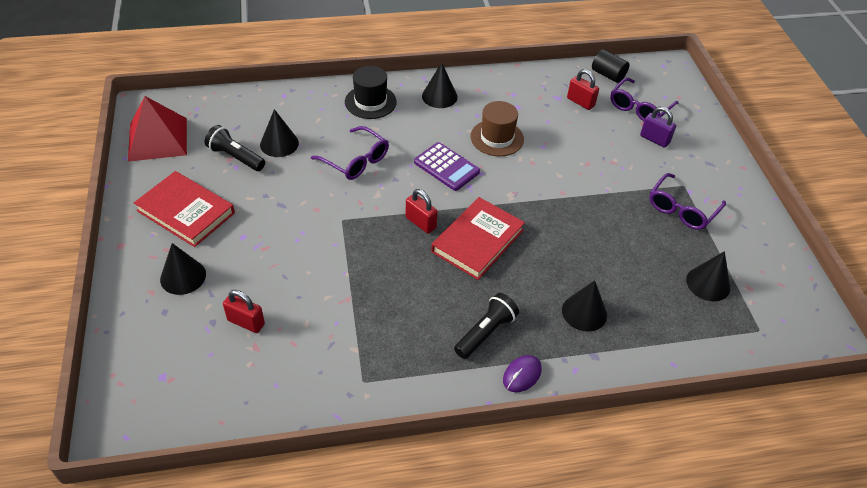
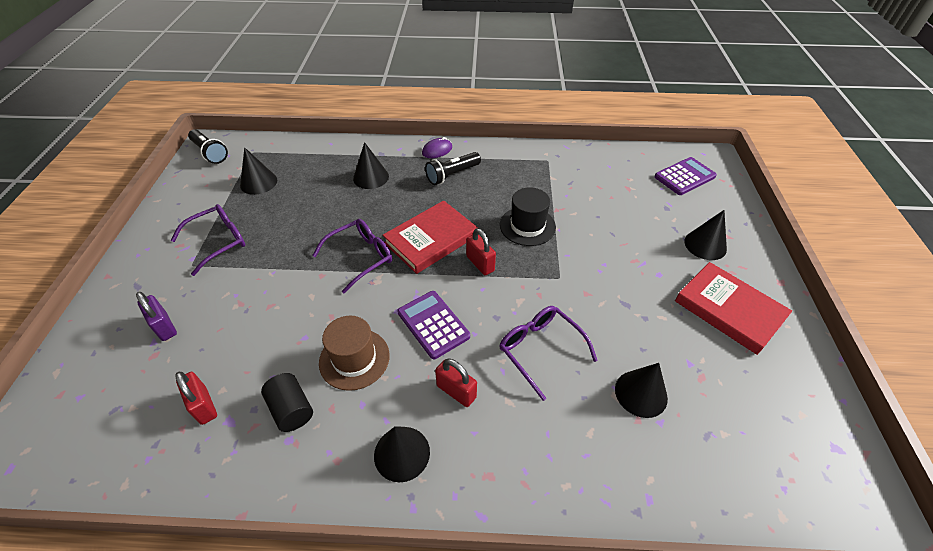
camera: 165 degrees left, 0 degrees up
(158, 139) = (815, 429): red pyramid -> none
(172, 380) = (684, 177): none -> purple calculator
(235, 157) = (694, 379): black flashlight -> black flashlight (210, 153)
(246, 322) = (639, 204): red padlock -> red padlock (456, 391)
(370, 102) = (510, 458): black hat -> black hat (527, 226)
(608, 75) = (116, 460): black cylinder -> black cylinder (291, 409)
(639, 108) = (134, 381): purple glasses -> purple glasses (360, 257)

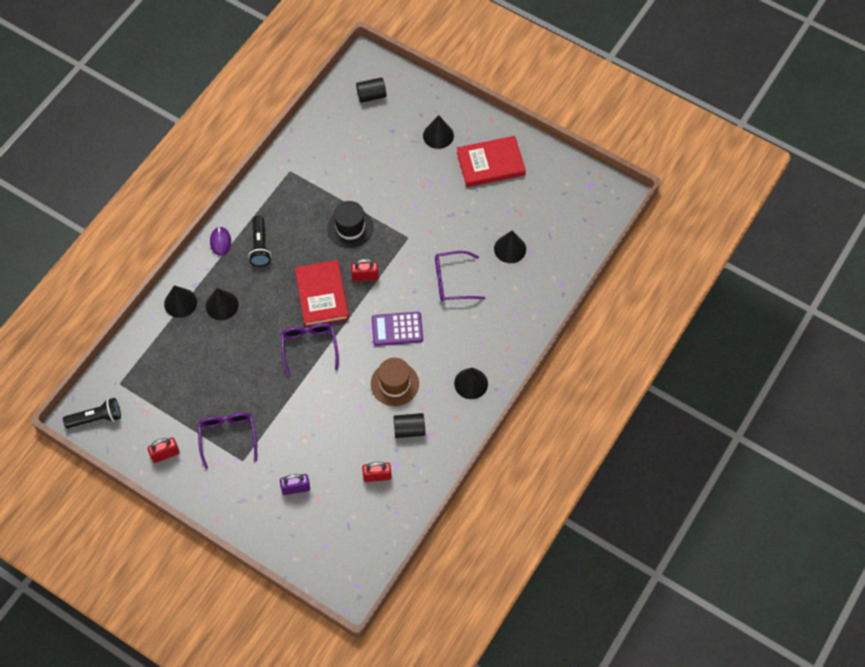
camera: 60 degrees left, 15 degrees up
(258, 182) = (170, 390): black cone -> black cone (180, 303)
(456, 391) = (451, 339): red padlock -> red padlock (165, 454)
(684, 177) = (371, 95): purple calculator -> black cylinder

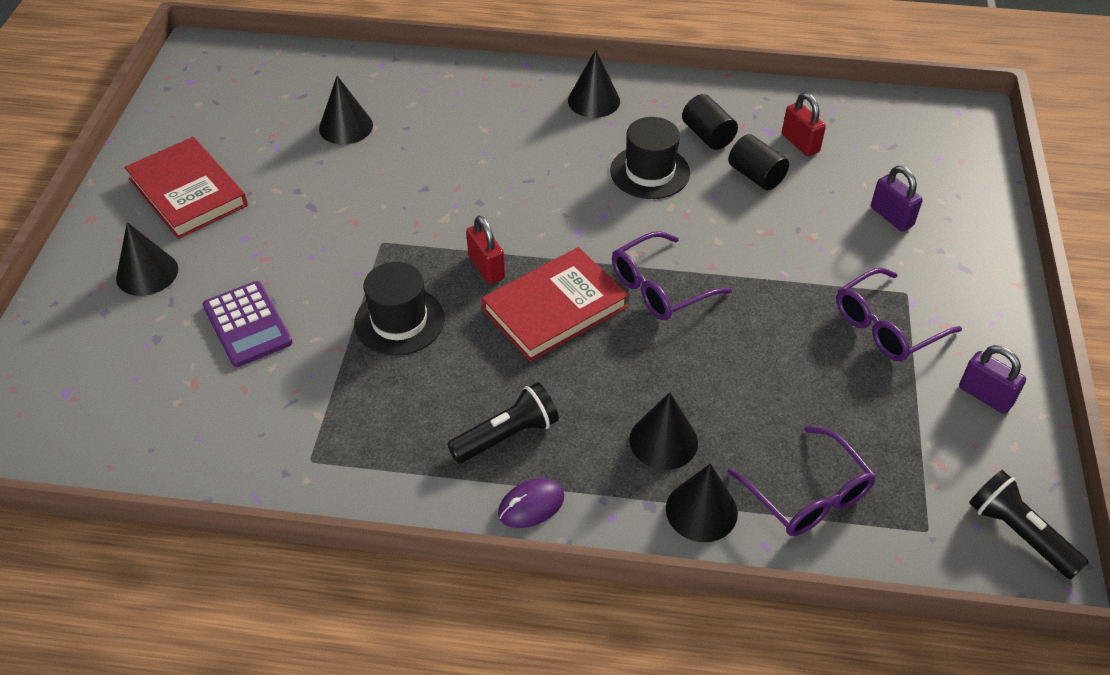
camera: 115 degrees left, 15 degrees down
(165, 454) = (985, 396): red padlock -> purple padlock
(371, 95) = (75, 400): black cylinder -> black cylinder (756, 176)
(394, 384) = (650, 172): brown hat -> black hat
(397, 329) = (558, 199): purple calculator -> purple calculator (247, 324)
(452, 281) = (436, 167): purple glasses -> purple glasses (807, 495)

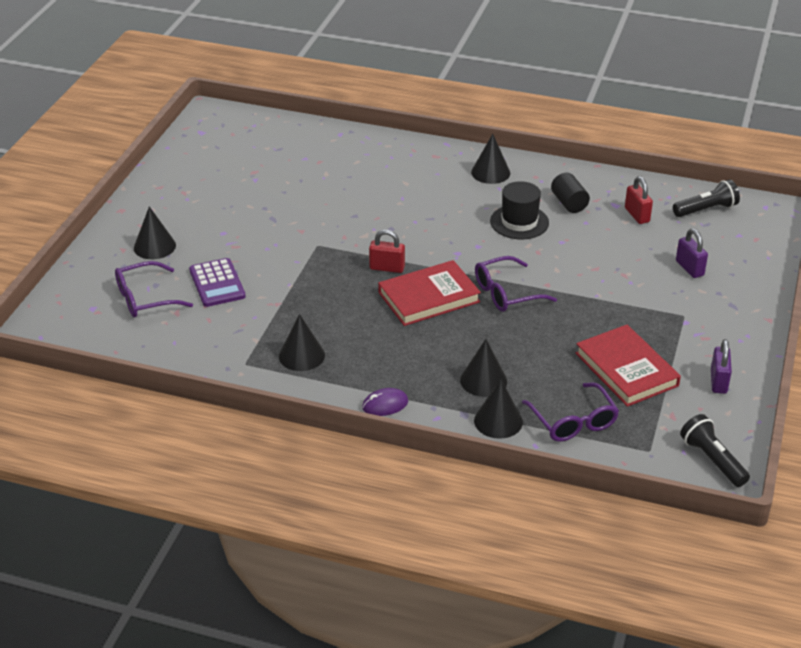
camera: 10 degrees right, 10 degrees down
(188, 192) = (189, 201): red book -> red book (626, 369)
(346, 127) = (306, 171): black cone -> black cone (301, 355)
(399, 321) = (320, 293): black hat -> none
(486, 267) = (387, 268): red padlock -> red padlock turned 60 degrees counterclockwise
(507, 435) = (378, 365): black flashlight -> black flashlight (706, 210)
(756, 176) = (597, 232): black cylinder -> none
(886, 326) = (662, 333): purple glasses -> purple glasses (145, 298)
(985, 396) = (718, 381): purple padlock -> purple padlock turned 45 degrees clockwise

